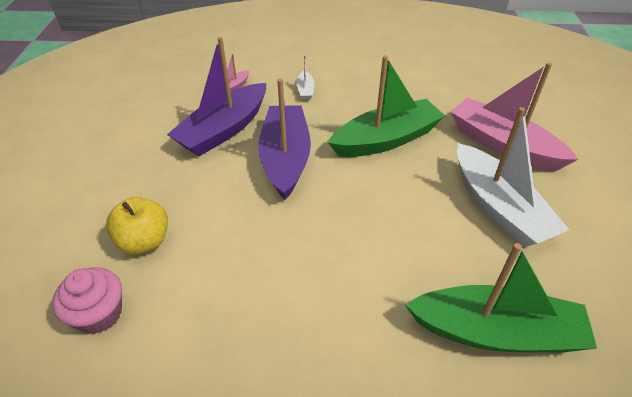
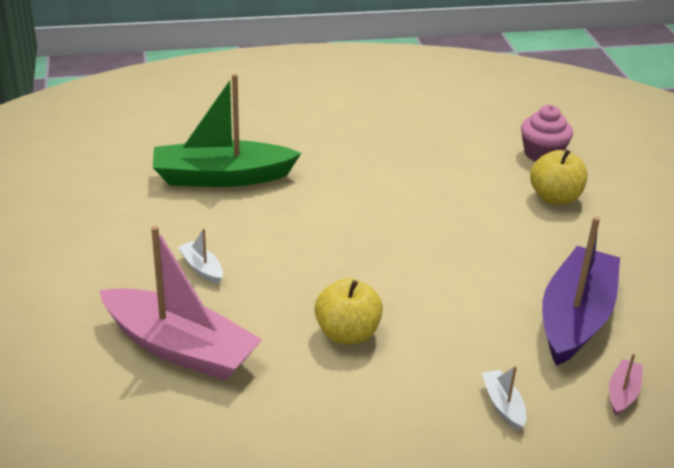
camera: 165 degrees right, 10 degrees down
(285, 158) = (469, 290): purple boat -> none
(386, 139) = (347, 334): green boat -> yellow apple
(498, 207) = (201, 268): white boat -> white boat, size x0.41

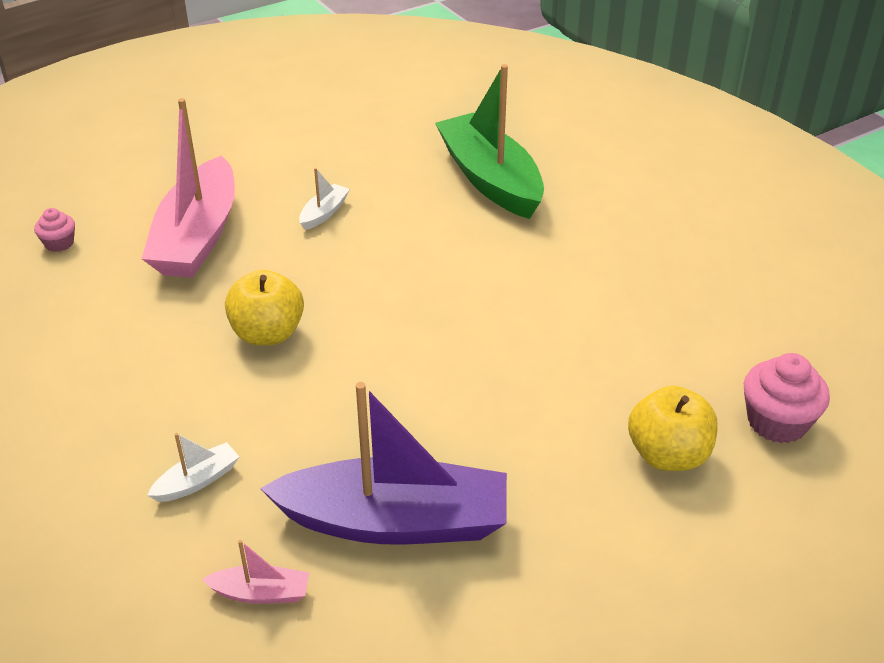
camera: 70 degrees right, 5 degrees up
(119, 446) = (59, 243): none -> pink cupcake

